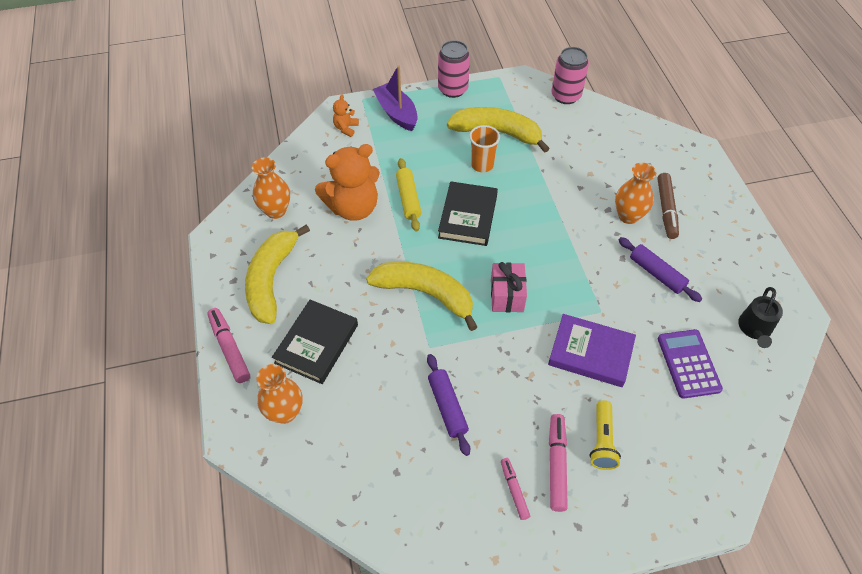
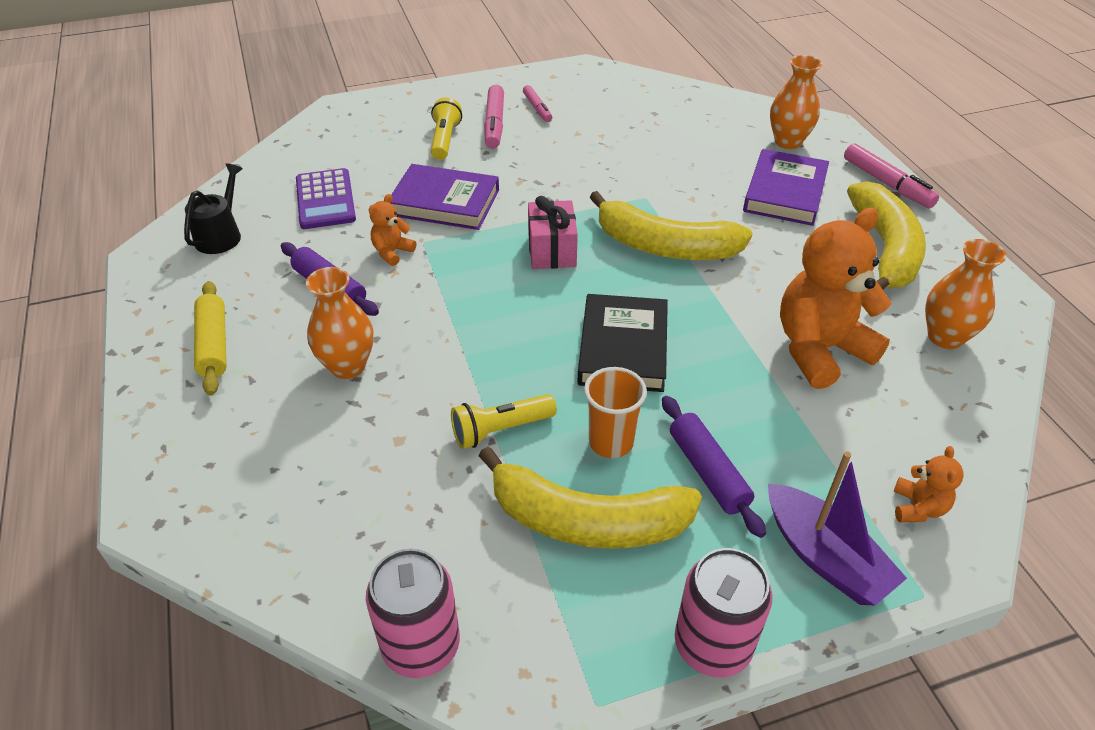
camera: 175 degrees right, 10 degrees down
(316, 344) = (785, 193): black book -> purple book
(408, 199) = (732, 370): yellow rolling pin -> yellow rolling pin (213, 345)
(447, 407) = (613, 153): purple rolling pin -> purple rolling pin (708, 472)
(538, 175) = (500, 430): none -> yellow flashlight
(621, 302) = (392, 252): none -> orange teddy bear
(666, 209) = (277, 381): brown marker -> none

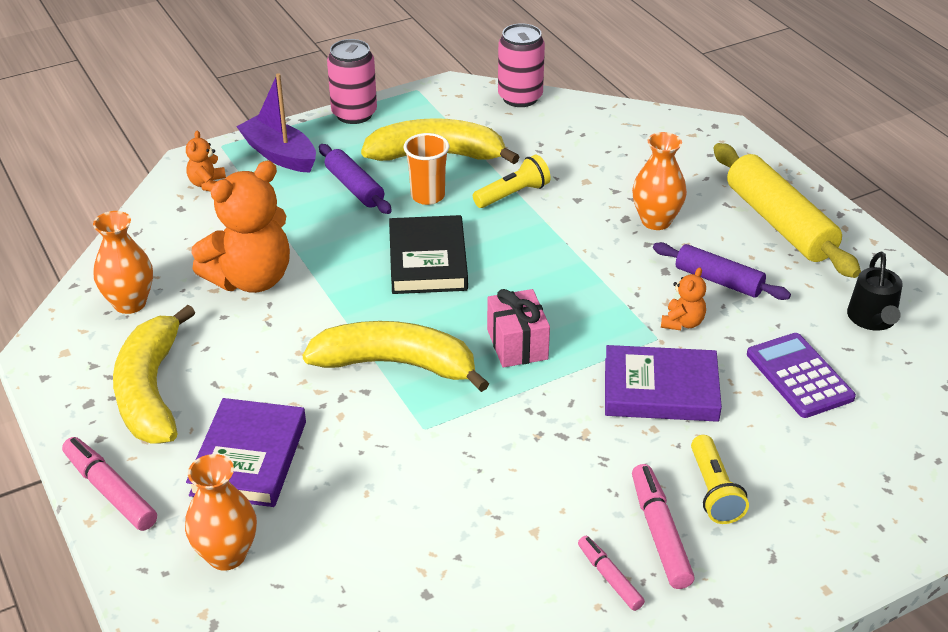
camera: 170 degrees right, 5 degrees down
(213, 345) = (779, 223): yellow rolling pin -> yellow rolling pin, size x1.67

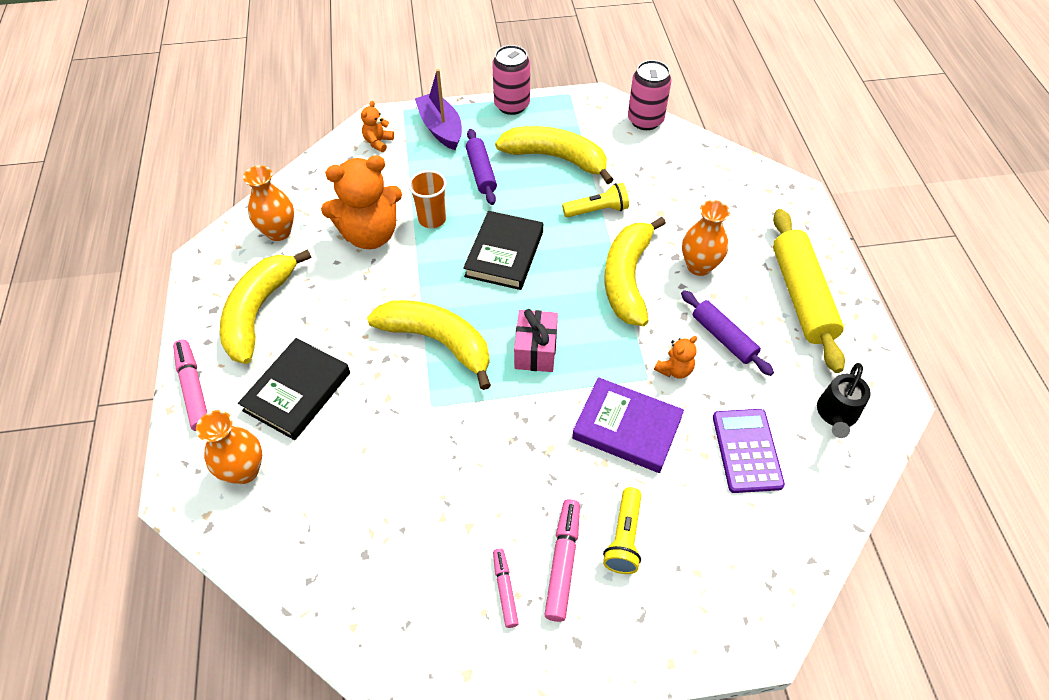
camera: 20 degrees right, 15 degrees up
(249, 458) = (297, 391): purple book -> black book
(428, 196) = (531, 194): orange cup -> orange cup (432, 219)
(583, 251) = (627, 278): none -> yellow banana

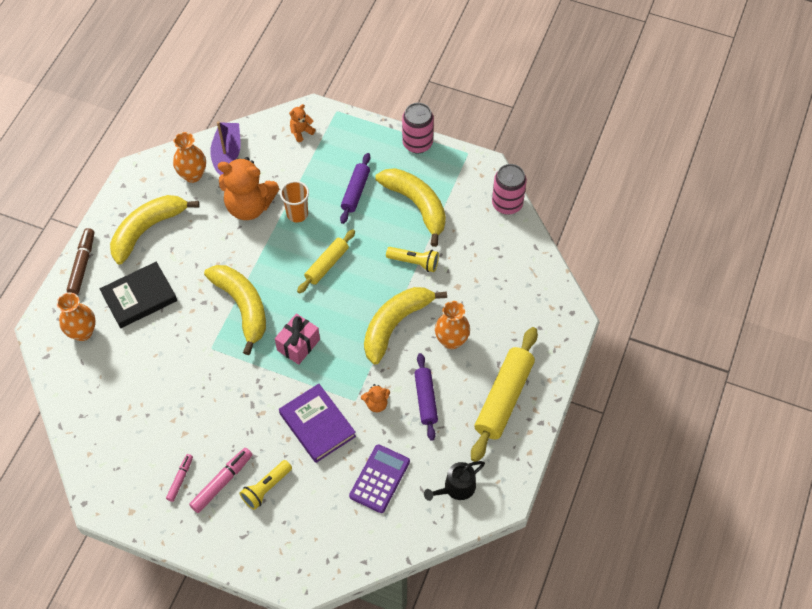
camera: 30 degrees right, 5 degrees up
(194, 389) = (82, 264): pink marker -> brown marker
(441, 128) = (352, 140): purple boat -> purple boat (227, 154)
(504, 254) = (327, 265): black book -> yellow rolling pin

